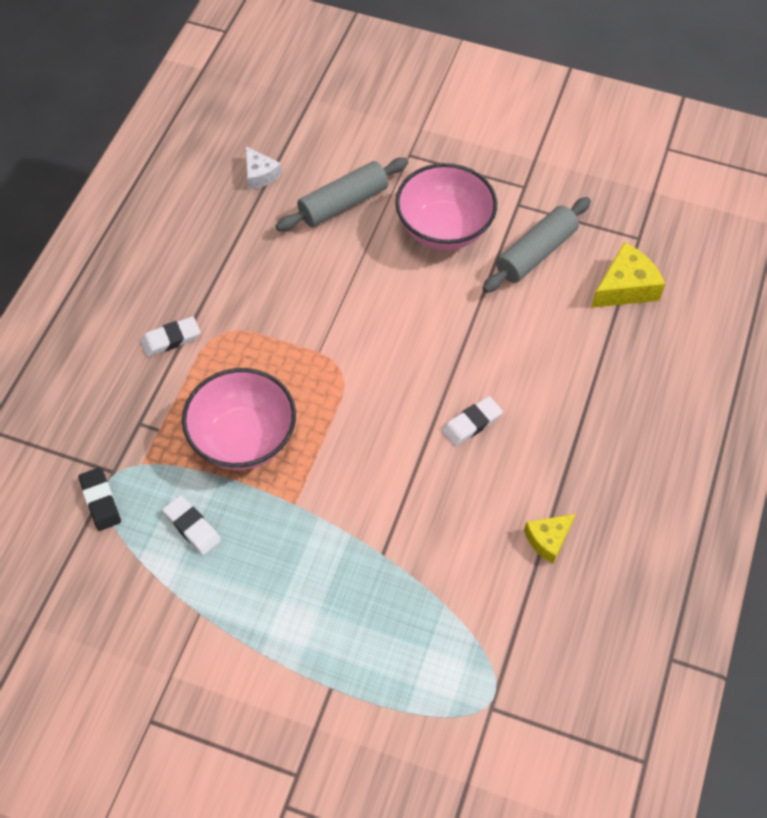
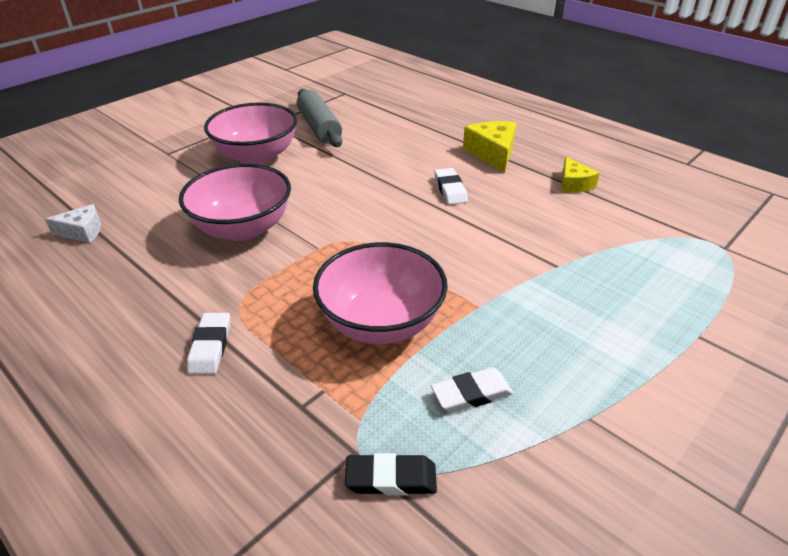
camera: 65 degrees left, 20 degrees down
(319, 282) = (243, 228): none -> pink bowl
(343, 203) = (174, 195): grey rolling pin -> none
(625, 287) = (379, 106): yellow cheese -> yellow cheese (492, 153)

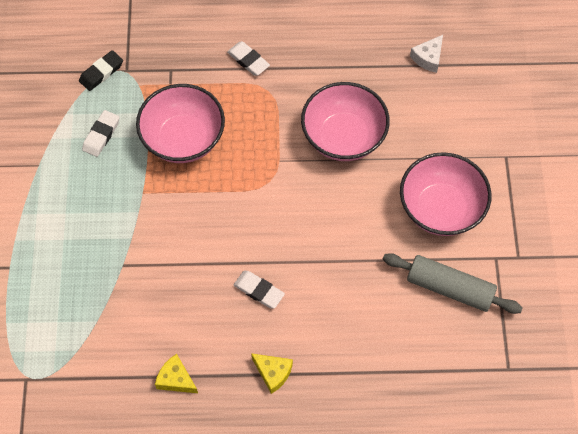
camera: 135 degrees right, 25 degrees up
(492, 153) = (273, 373): yellow cheese -> yellow cheese, size x0.64

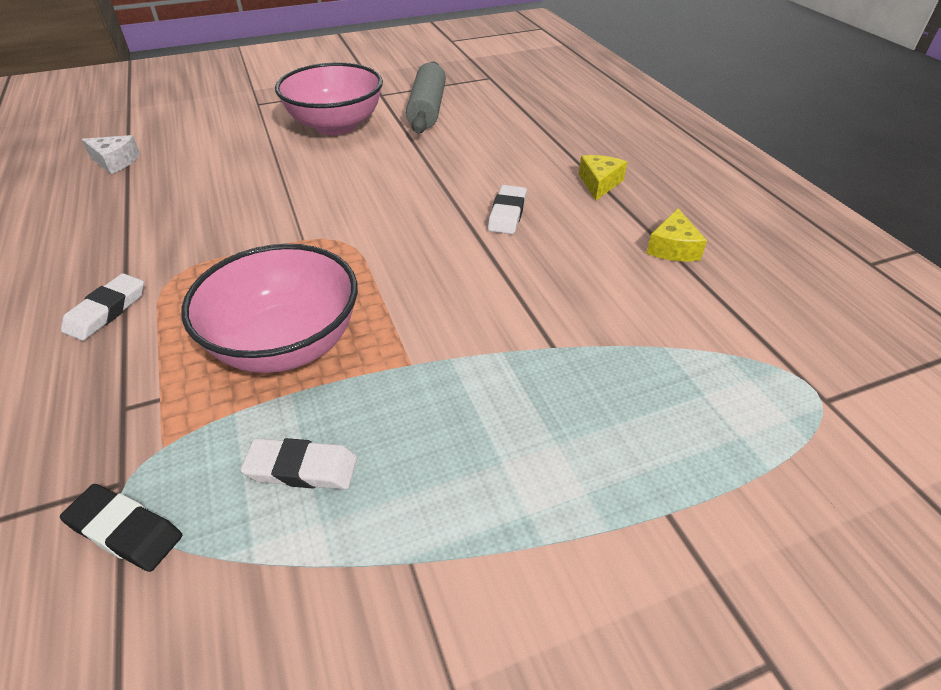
camera: 110 degrees left, 20 degrees down
(343, 137) = (251, 197): pink bowl -> none

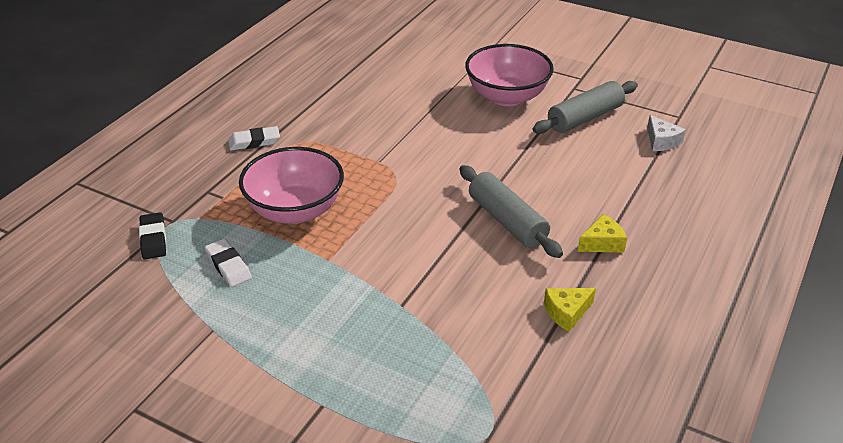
camera: 50 degrees right, 5 degrees down
(115, 161) = (360, 54): white cheese -> white cheese (661, 141)
(507, 214) = (507, 221): white eraser -> grey rolling pin

